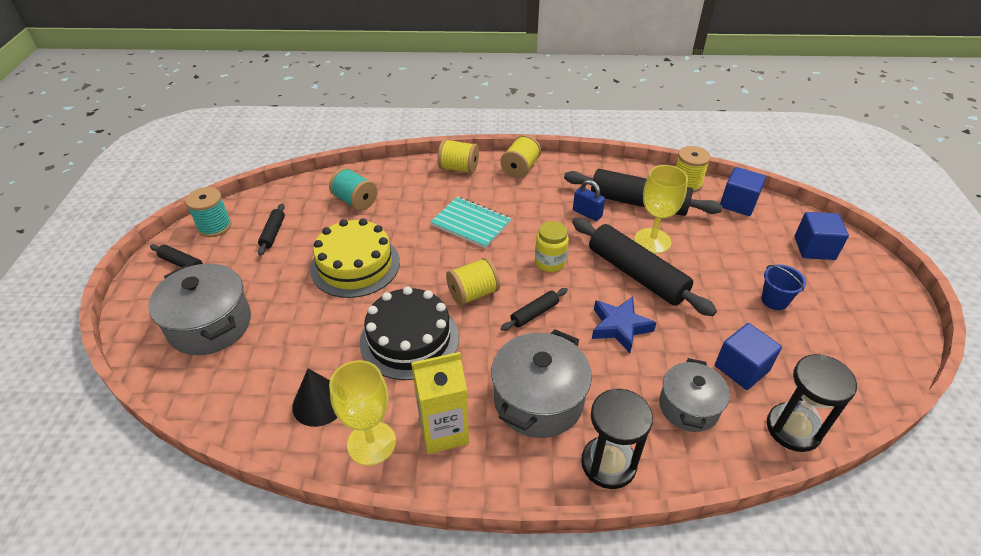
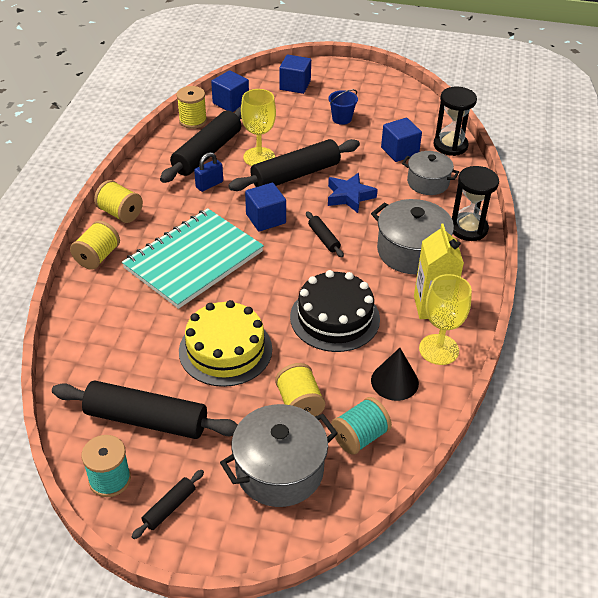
camera: 80 degrees left, 0 degrees up
(273, 233) = (146, 420): black rolling pin -> black rolling pin, size x2.16
(355, 201) = (118, 345): turquoise spool -> turquoise spool (359, 437)
(471, 224) = (194, 260): turquoise notebook -> turquoise notebook, size x1.71
(473, 293) = (290, 271): yellow spool -> yellow spool (299, 404)
(550, 262) = (265, 219): yellow jar -> blue cube

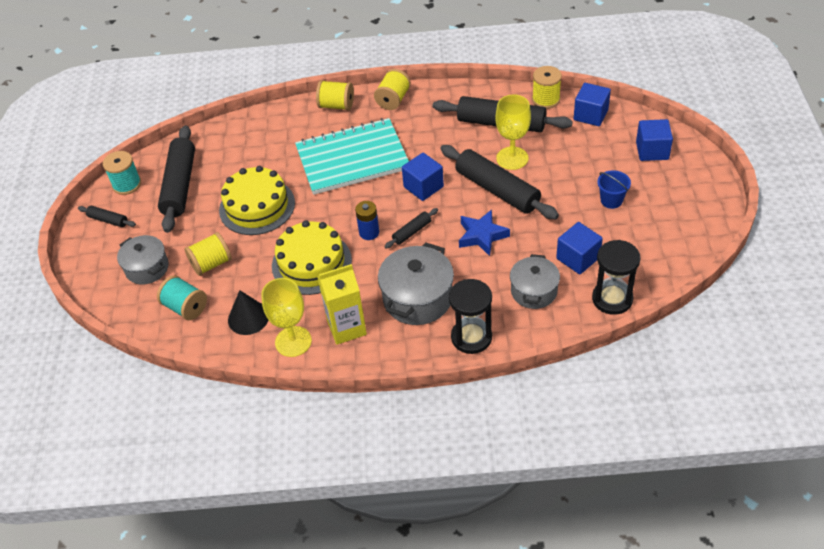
camera: 80 degrees right, 5 degrees up
(194, 260) = (352, 159): turquoise notebook -> turquoise notebook turned 45 degrees counterclockwise
(209, 184) = (455, 138): blue padlock -> none
(279, 470) = (147, 268): grey pot -> grey pot, size x0.66
(310, 268) = (369, 232): none -> blue battery
(335, 318) = (311, 263): black cake -> yellow cake

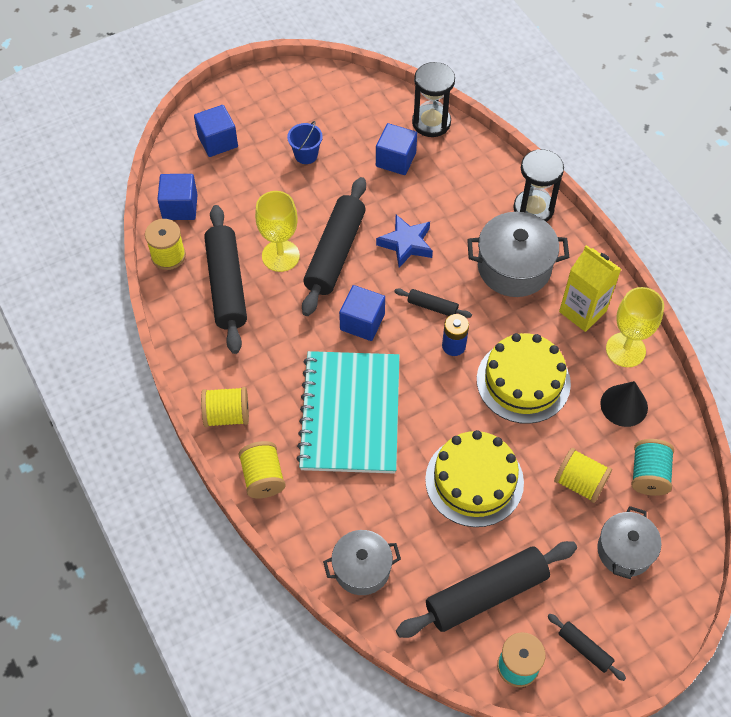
camera: 120 degrees left, 10 degrees up
(108, 220) = (584, 649): black rolling pin -> black rolling pin turned 45 degrees counterclockwise
(352, 159) = (350, 414): turquoise notebook -> turquoise notebook turned 45 degrees clockwise
(534, 291) = (454, 180): grey pot -> grey pot (362, 568)

